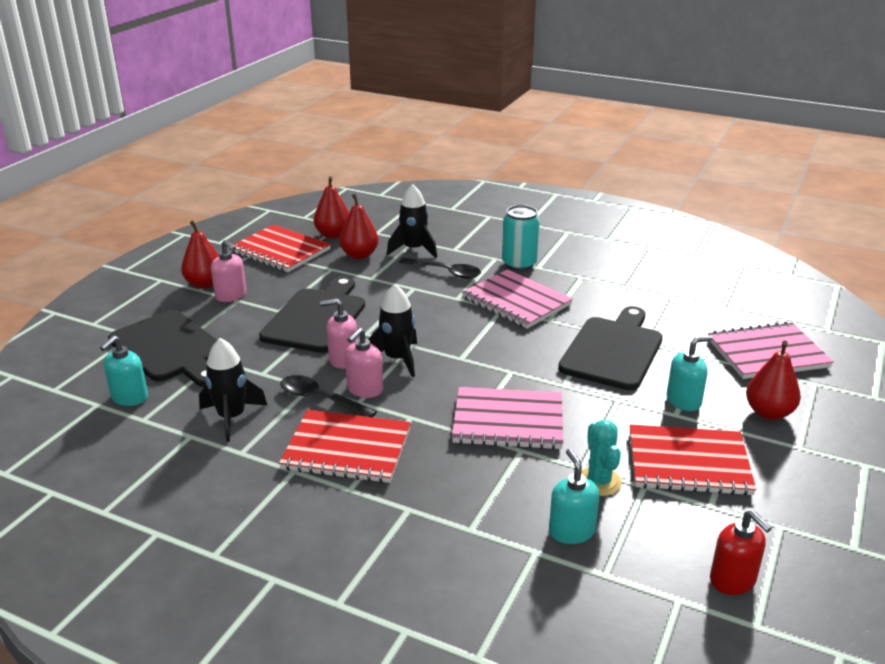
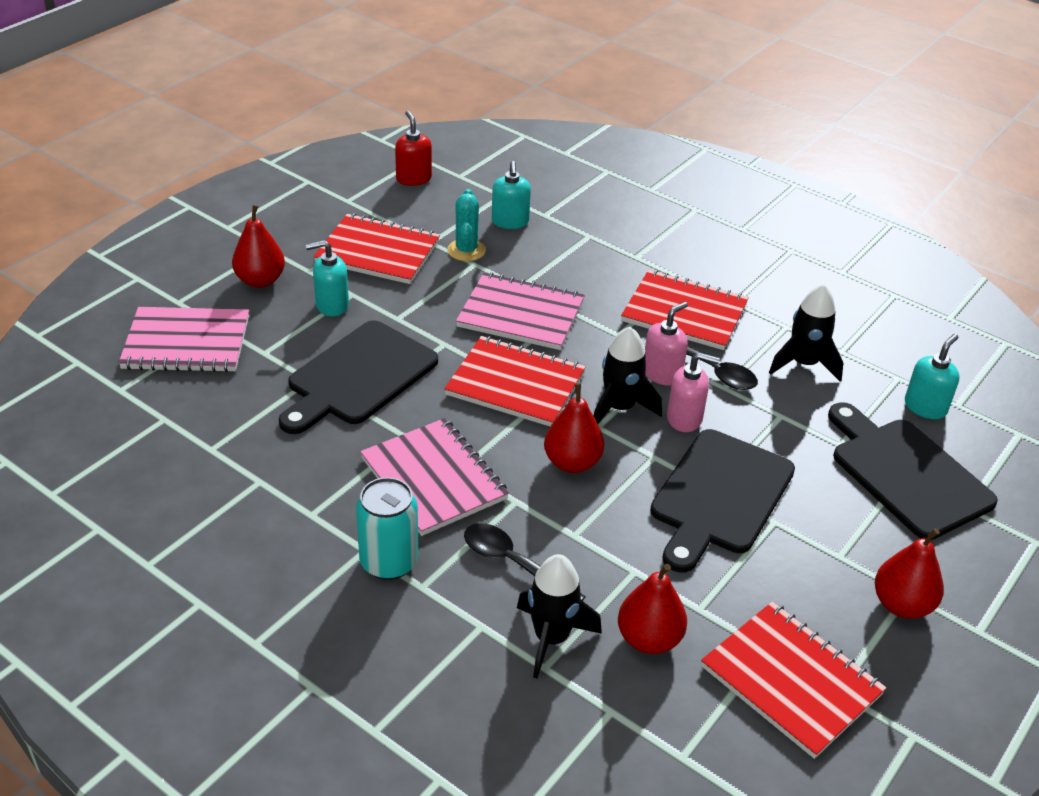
camera: 170 degrees left, 10 degrees up
(231, 296) = (852, 567): pink soap dispenser -> none
(333, 235) = (695, 718): red pear -> red pear (572, 462)
(487, 363) = (515, 384): none -> red notebook

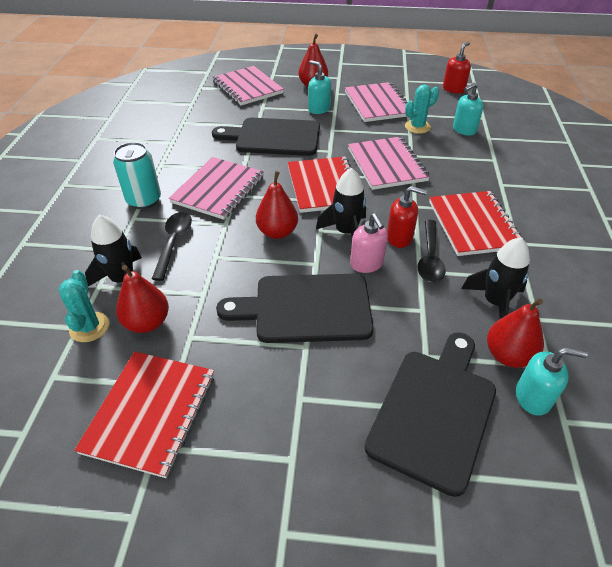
camera: 60 degrees right, 5 degrees up
(378, 252) = (377, 104): red notebook -> pink notebook
(618, 697) = (89, 327): none -> turquoise cactus
(662, 374) = (399, 238): pink soap dispenser -> red soap dispenser
(902, 605) = (275, 460): red pear -> red pear (508, 355)

